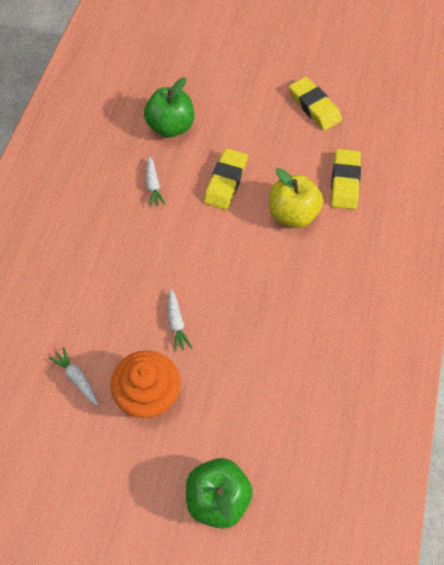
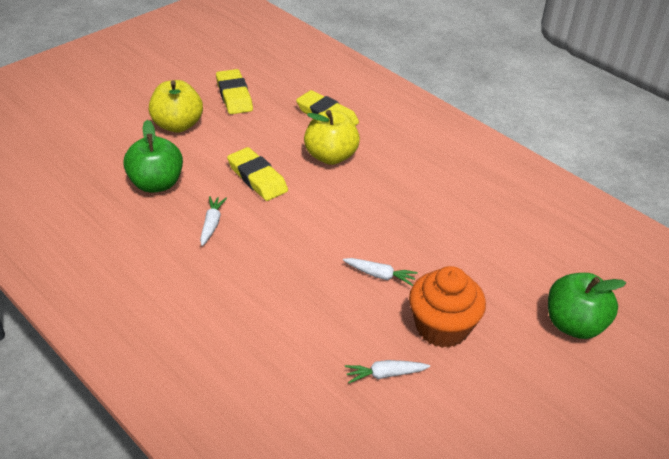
camera: 60 degrees left, 20 degrees down
(153, 185) = (211, 224): white carrot -> white carrot turned 105 degrees counterclockwise
(246, 96) = (177, 125): none -> yellow apple
(314, 106) = (234, 95): yellow eraser -> yellow eraser turned 75 degrees clockwise

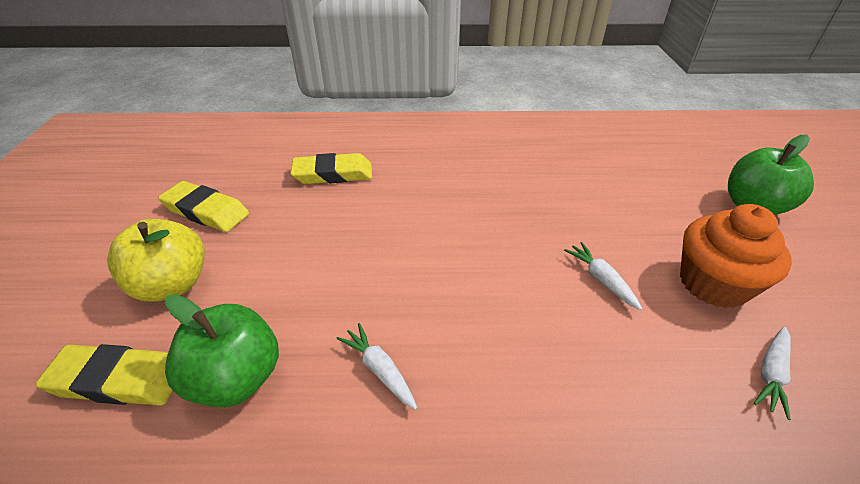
camera: 45 degrees left, 0 degrees up
(257, 178) = (353, 276): yellow eraser -> yellow eraser (118, 379)
(331, 156) = (391, 206): yellow apple -> none
(379, 275) = (601, 280): white carrot -> white carrot turned 90 degrees counterclockwise

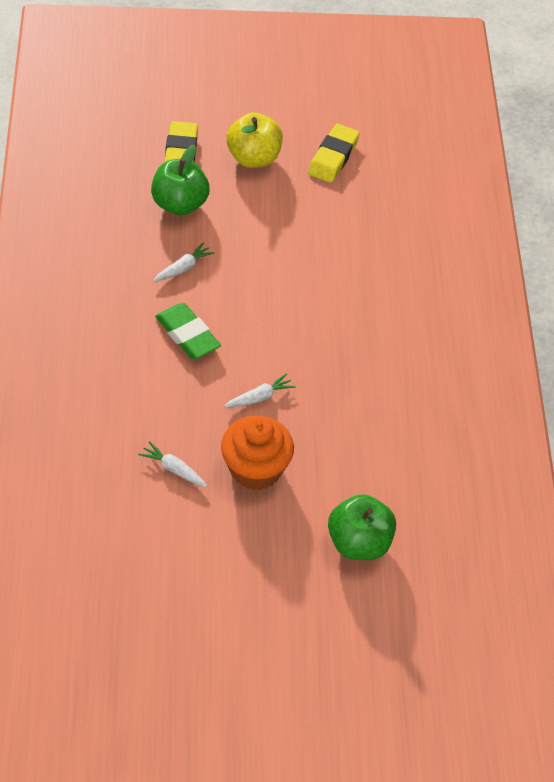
camera: 85 degrees right, 10 degrees up
(333, 174) = (391, 229): yellow eraser -> none
(515, 361) = (187, 335): none -> green eraser

